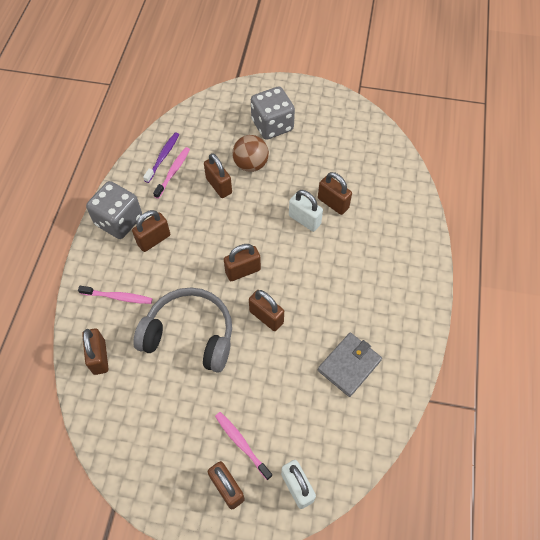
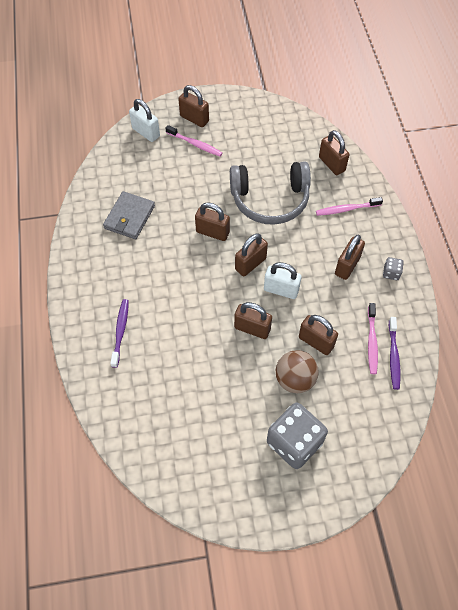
camera: 160 degrees right, 0 degrees up
(119, 221) = (391, 273): grey dice -> grey dice, size x0.43
(304, 220) = (211, 333): white padlock -> white padlock (281, 290)
(333, 203) = (188, 361): brown padlock -> brown padlock (252, 328)
(386, 246) = (120, 331): none -> purple toothbrush

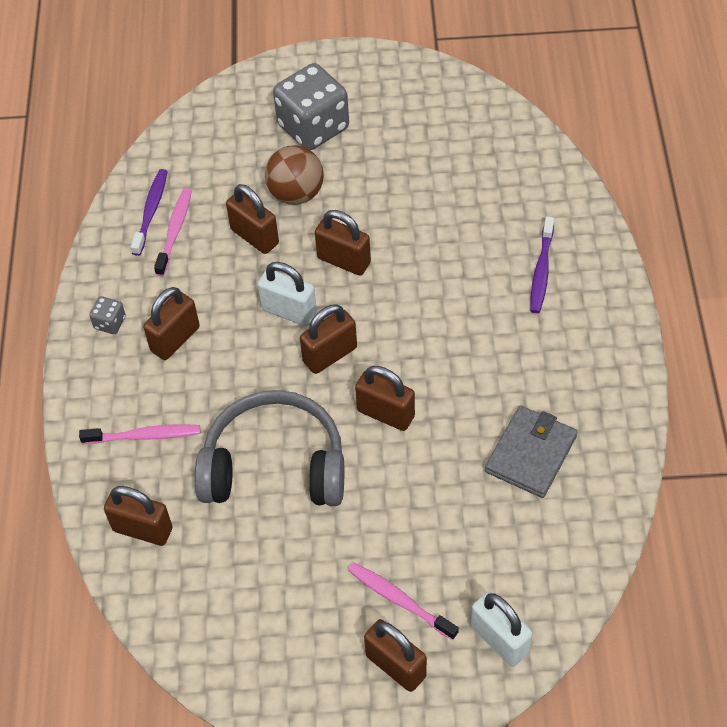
camera: 170 degrees left, 5 degrees down
(331, 164) = (142, 529): brown padlock -> brown padlock turned 45 degrees counterclockwise

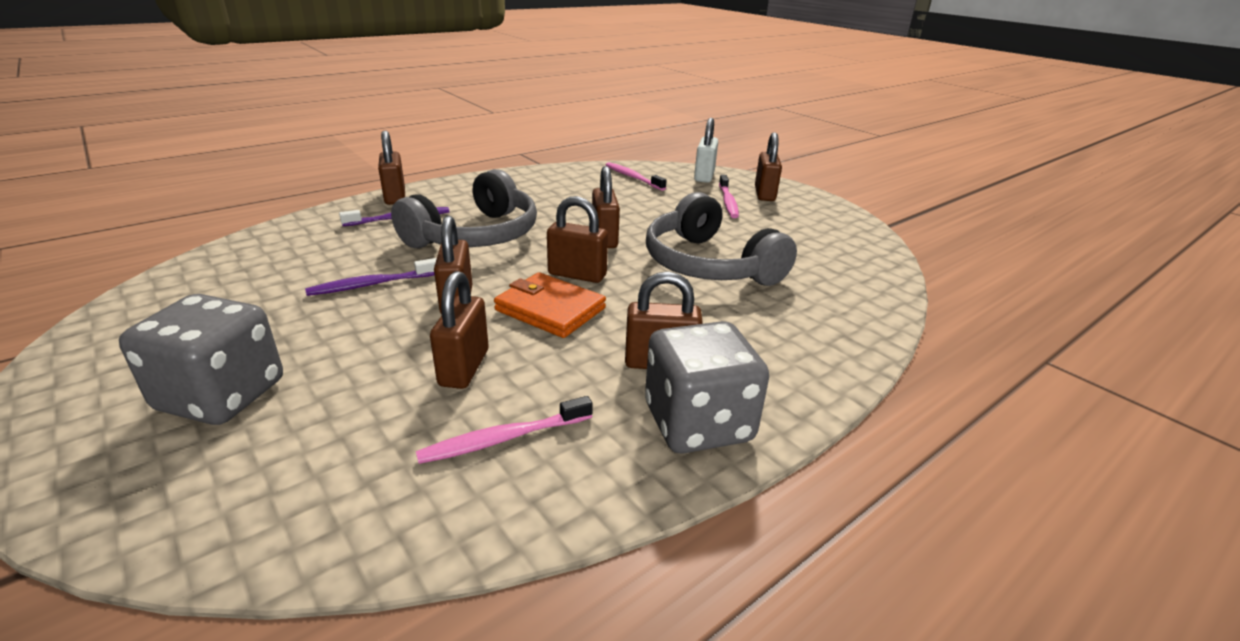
camera: 130 degrees left, 25 degrees down
(110, 323) = (698, 423): grey dice -> grey dice, size x2.32
(142, 529) = (848, 299): brown padlock -> brown padlock (395, 197)
(144, 436) = (780, 334): pink toothbrush -> pink toothbrush (632, 177)
(151, 211) = (482, 483): purple toothbrush -> purple toothbrush (372, 284)
(289, 311) = (550, 309): white padlock -> orange wallet
(296, 193) = (369, 364): brown ball -> none
(462, 315) = (475, 235): none -> grey headphones
(531, 454) = (574, 191): grey wallet -> none

